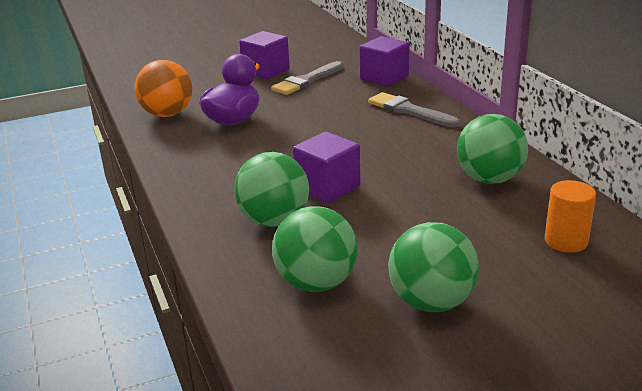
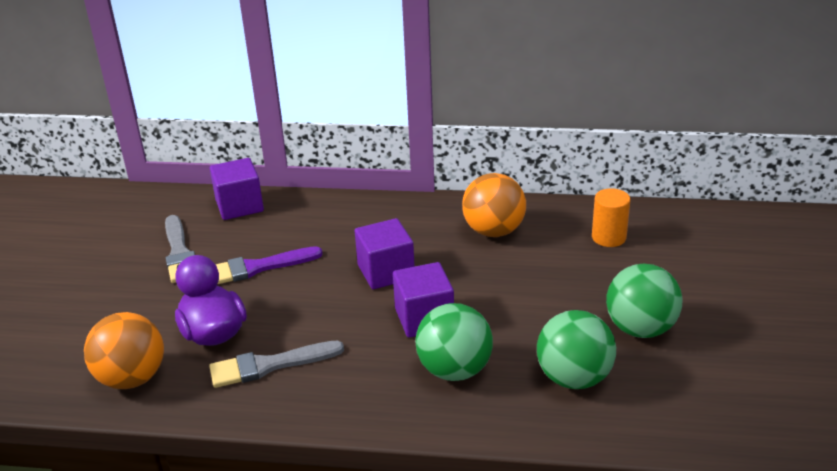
camera: 60 degrees left, 5 degrees up
(266, 71) = (113, 271): purple cube -> purple cube (386, 272)
(319, 108) = (257, 268): none -> purple brush
(409, 111) = (328, 220): grey brush -> grey brush (269, 365)
(489, 179) = (493, 231): green ball -> orange ball

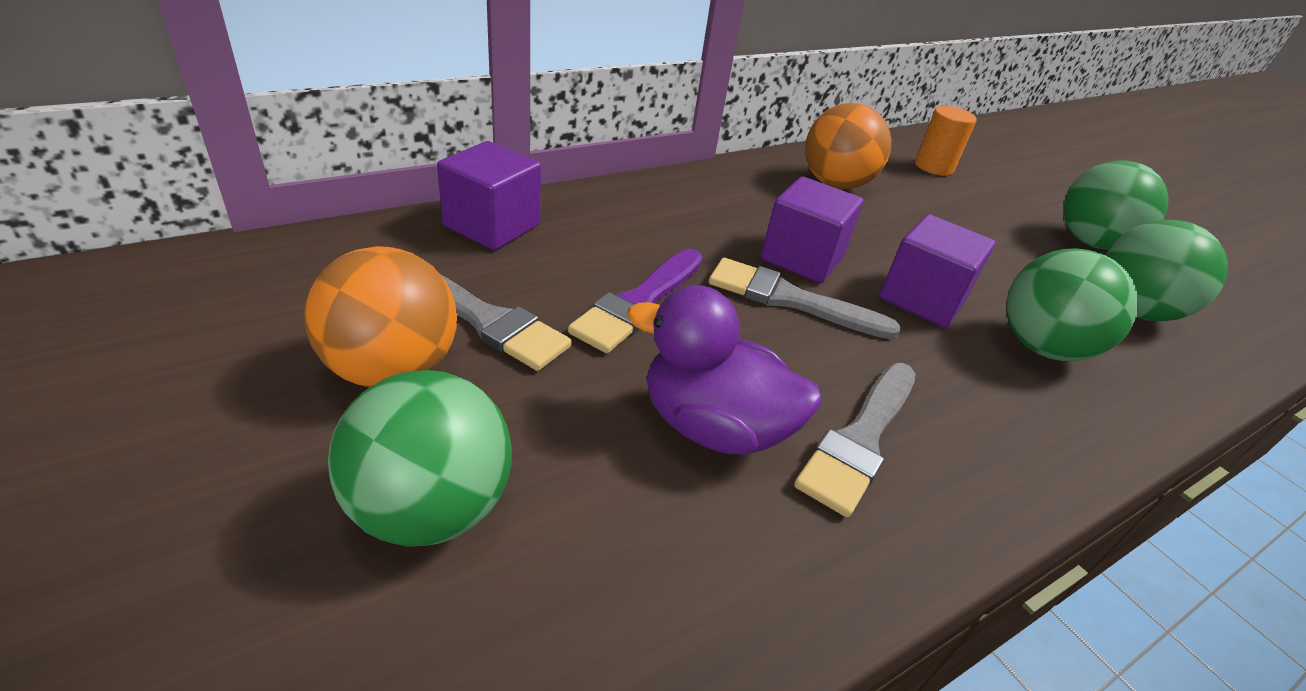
camera: 45 degrees left, 5 degrees up
(80, 318) = (431, 508): none -> green ball
(132, 378) = (695, 578): orange ball -> orange ball (392, 369)
(340, 292) = (790, 300): none -> grey brush

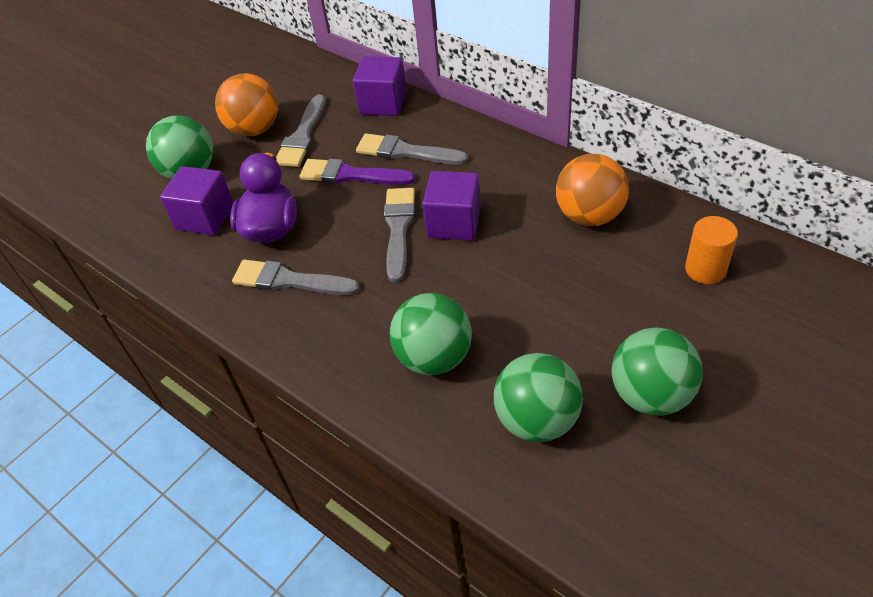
camera: 80 degrees right, 10 degrees up
(628, 244) = (405, 152): none -> grey brush
(922, 298) = (449, 289): purple cube -> purple cube (205, 217)

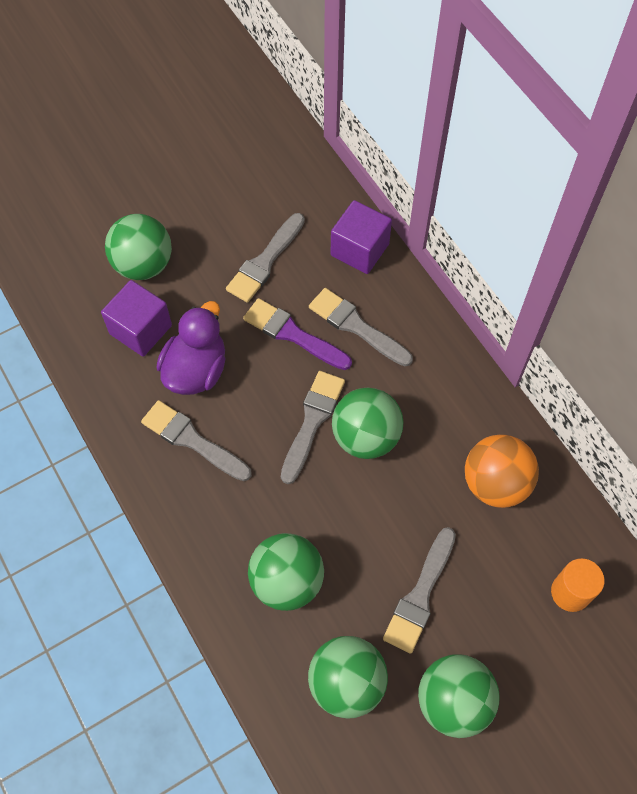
camera: 15 degrees right, 15 degrees up
(254, 129) = (222, 232): orange ball -> none
(454, 223) = (366, 436): purple cube -> green ball
(569, 322) = (420, 595): none -> grey brush

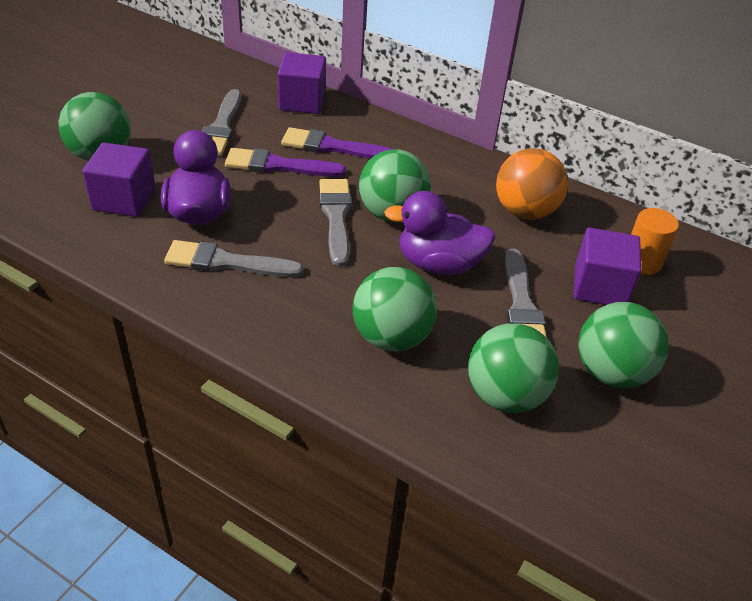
camera: 30 degrees left, 20 degrees down
(356, 326) = (332, 147): grey brush -> purple brush
(374, 516) = (439, 264): none -> purple duck
(508, 604) = (600, 286): none -> purple cube

